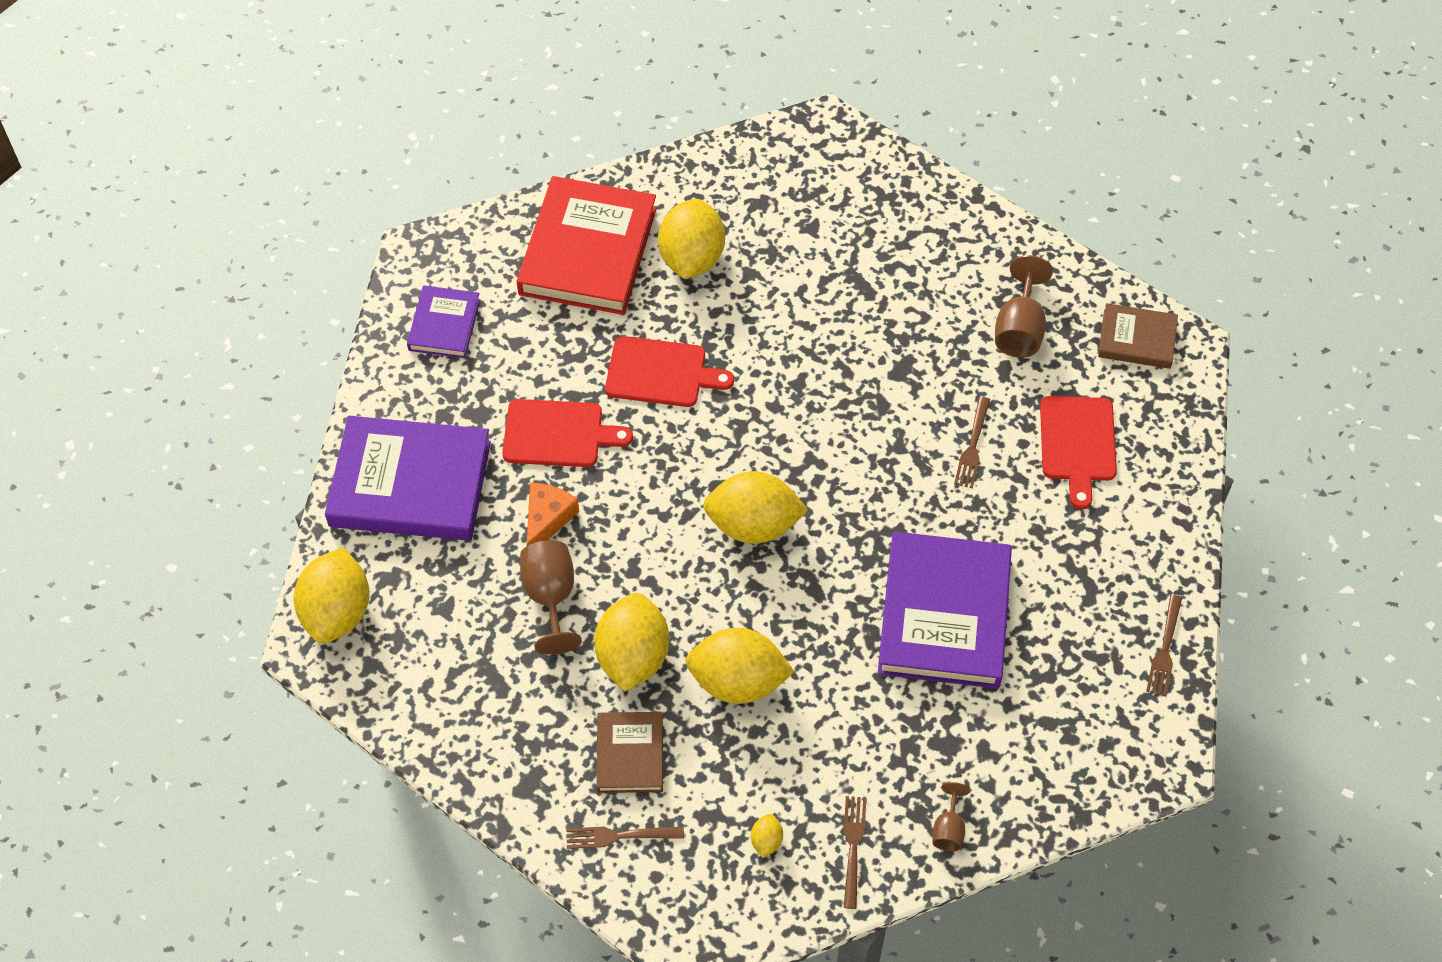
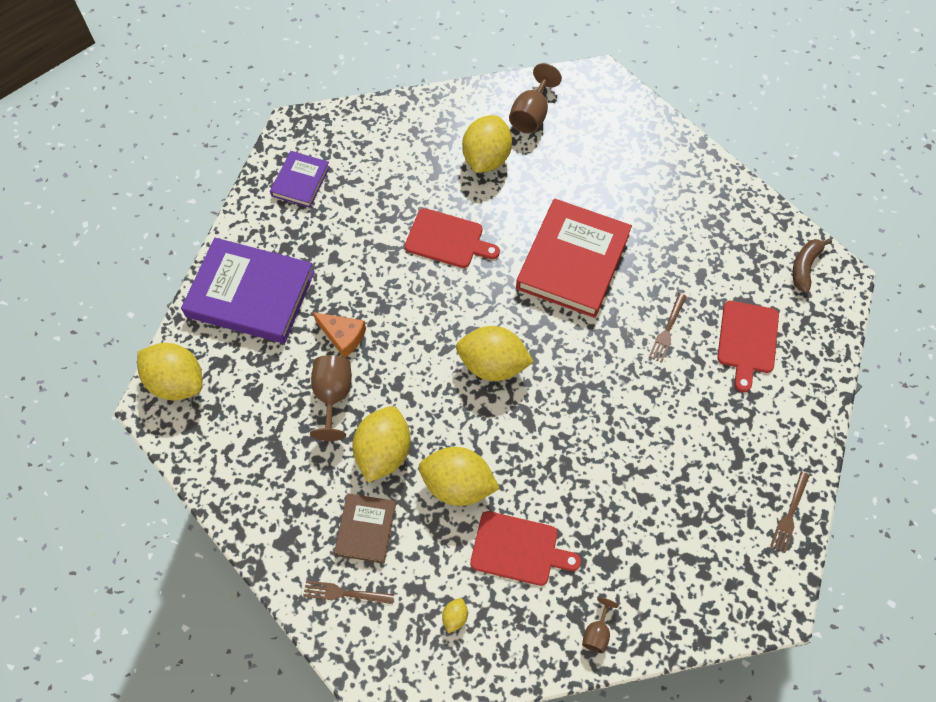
camera: 10 degrees right, 5 degrees up
(337, 612) = (177, 382): yellow lemon -> yellow lemon turned 75 degrees counterclockwise
(547, 519) = (343, 336): orange cheese -> orange cheese turned 90 degrees clockwise
(558, 434) = (364, 273): red cutting board -> red cutting board (518, 549)
(588, 251) = (413, 143): red book -> red book (573, 261)
(853, 847) = (520, 634): brown fork -> none
(944, 614) = (623, 458): purple book -> none
(1019, 329) = (717, 246): brown goblet -> brown goblet (531, 115)
(1137, 339) = (804, 267): brown book -> brown banana

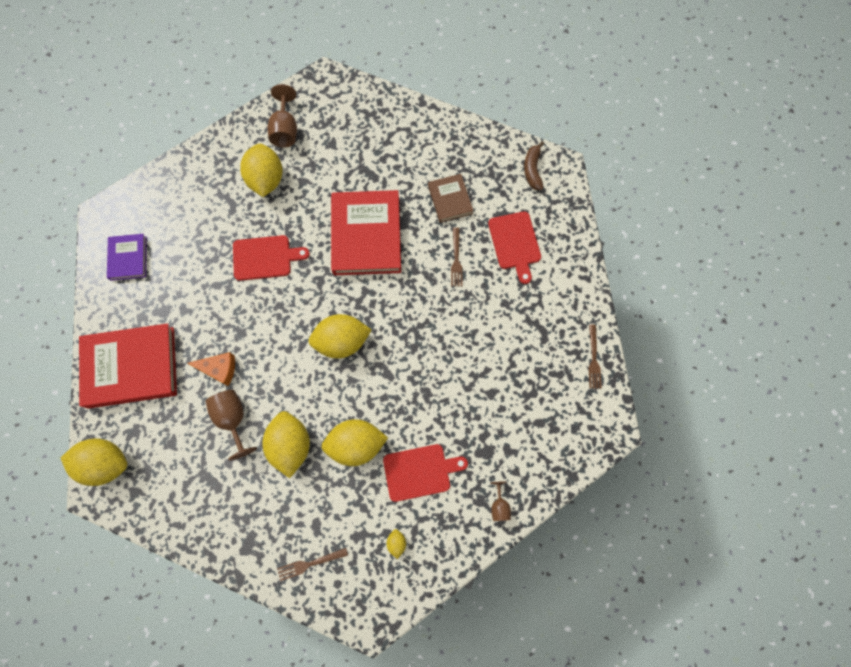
camera: 25 degrees left, 10 degrees up
(250, 294) = (131, 367): purple book -> red book
(366, 529) = (304, 509): brown book -> brown book (450, 199)

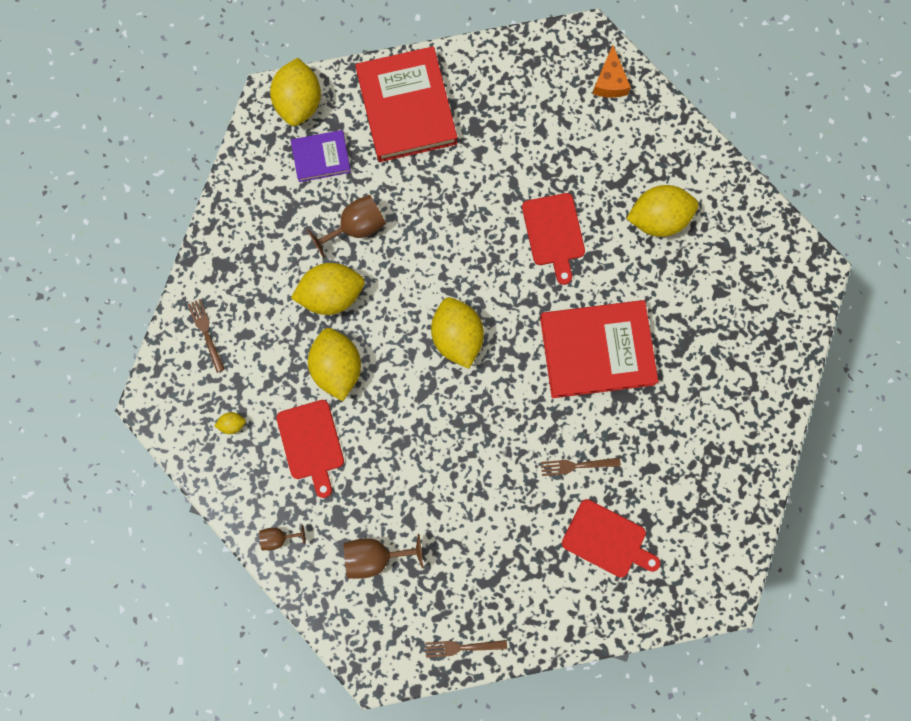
camera: 85 degrees right, 5 degrees up
(128, 258) = (536, 78): purple book -> purple book (321, 157)
(219, 369) = (412, 203): orange cheese -> orange cheese (610, 81)
(285, 130) = (731, 232): brown goblet -> brown goblet (375, 556)
(450, 199) = (659, 451): brown book -> none
(515, 243) = (607, 540): red cutting board -> red cutting board turned 135 degrees counterclockwise
(532, 170) = (716, 558): brown banana -> none

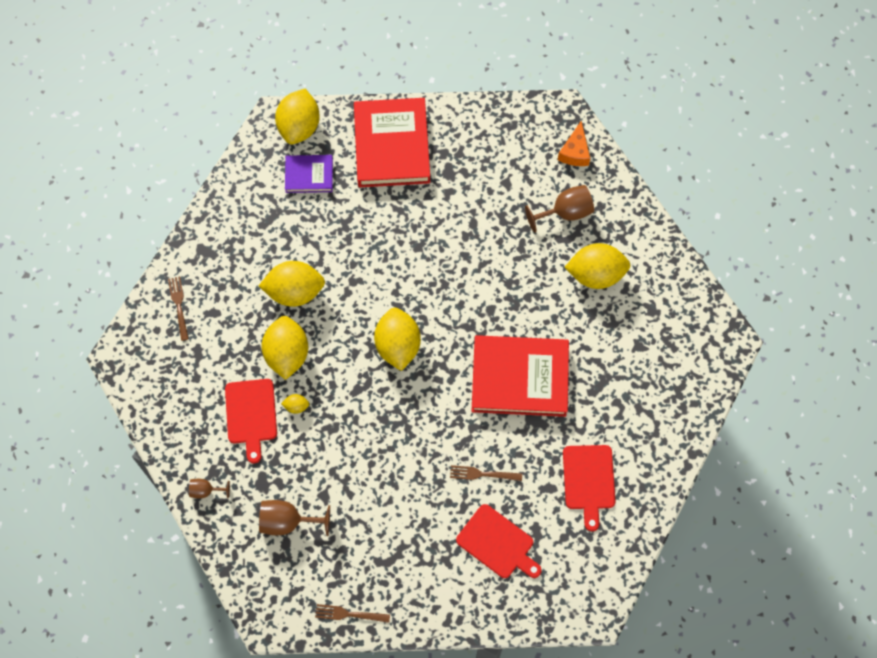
camera: 10 degrees right, 10 degrees down
(232, 424) = (185, 387): yellow lemon -> yellow lemon (296, 406)
(356, 227) = (328, 238): brown goblet -> brown goblet (565, 212)
(554, 233) = (501, 272): red cutting board -> red cutting board (589, 481)

